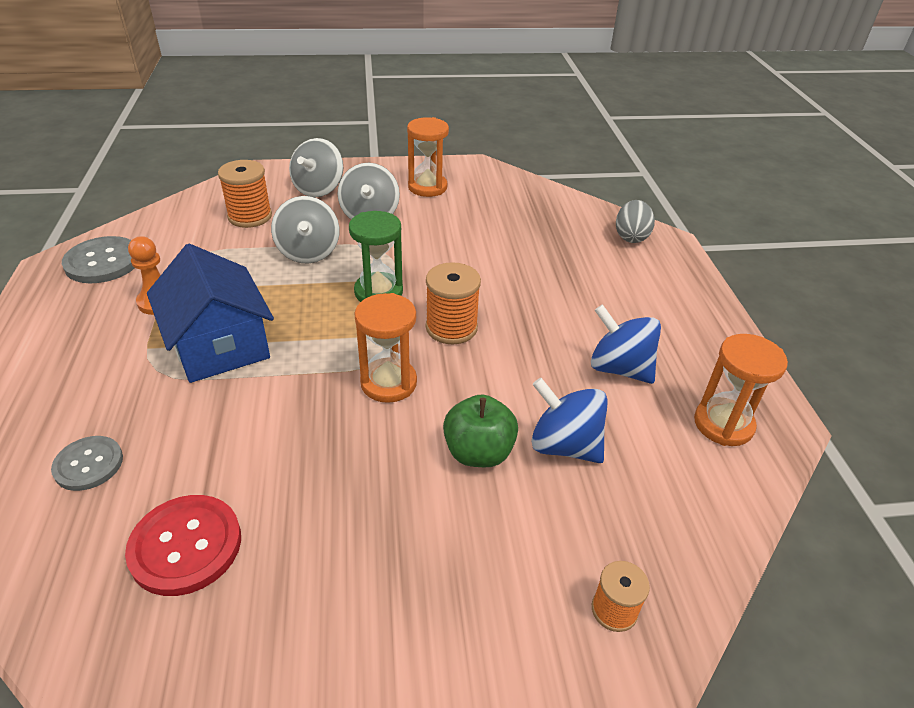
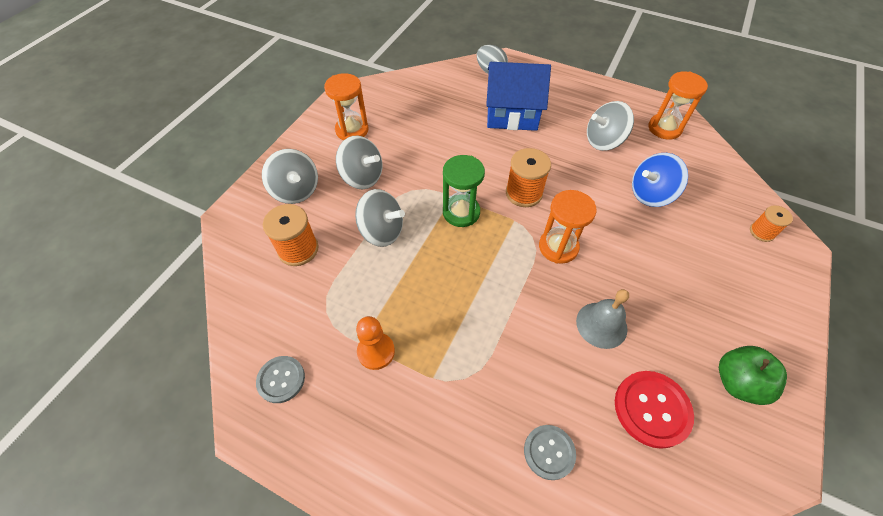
camera: 55 degrees left, 15 degrees up
(103, 262) = (281, 379): grey button -> grey button, size x0.66
(220, 345) = (461, 327): blue house -> blue house (512, 113)
(292, 458) = (601, 325): none -> grey bell
(478, 452) = (639, 232): green apple -> green apple (737, 382)
(619, 368) = (603, 141): blue spinning top -> grey spinning top

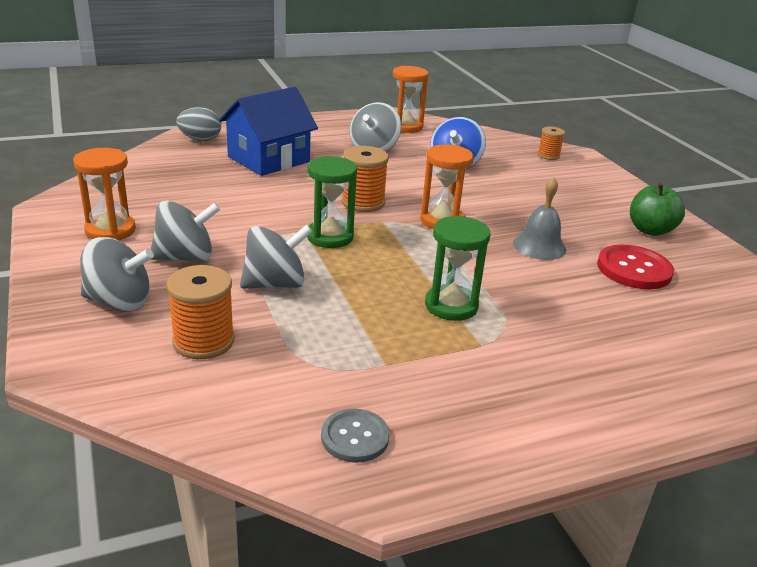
camera: 50 degrees left, 25 degrees down
(376, 351) = (409, 360): orange pawn -> none
(458, 329) = (451, 306): none -> green hourglass
(549, 452) = (621, 329): grey button -> none

